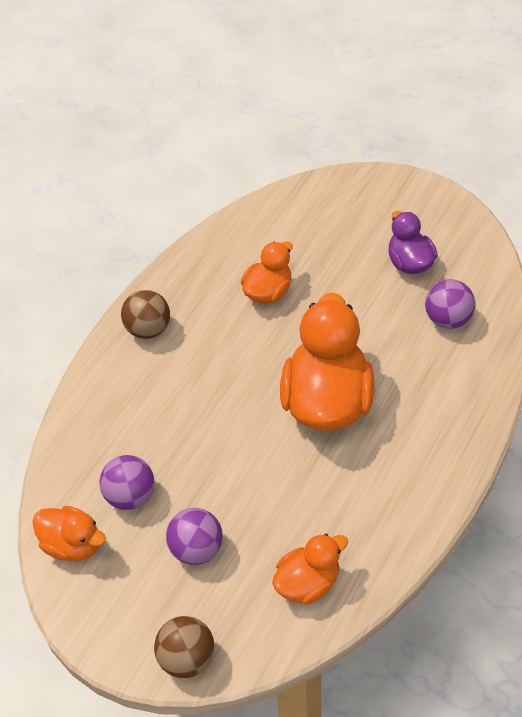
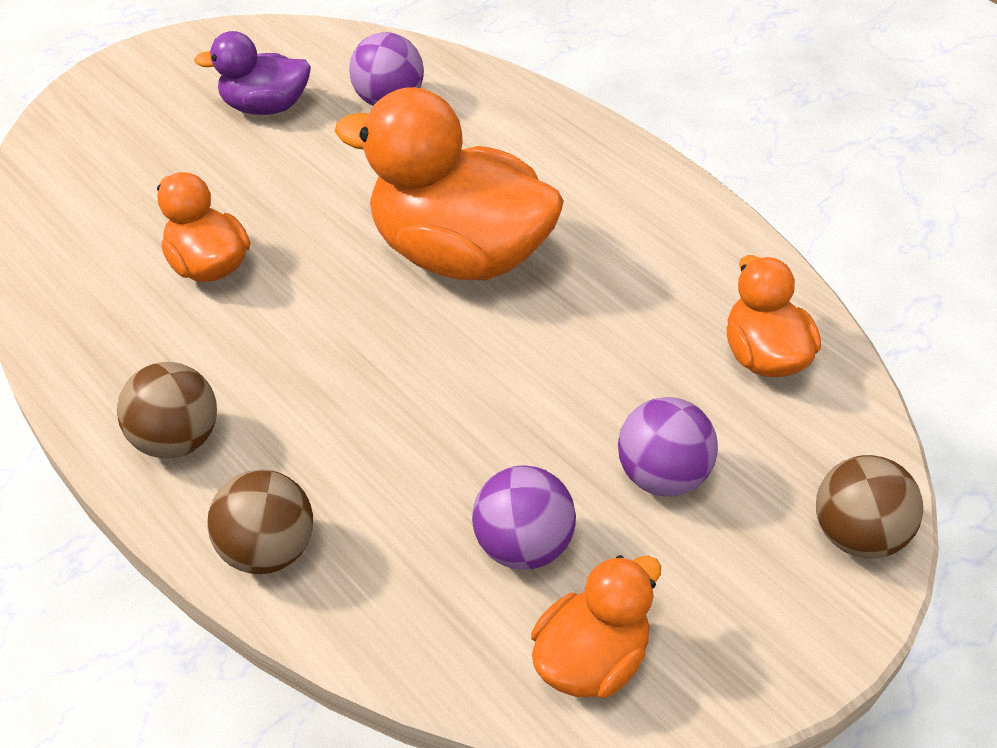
camera: 75 degrees left, 5 degrees down
(97, 390) = (268, 550): none -> brown ball

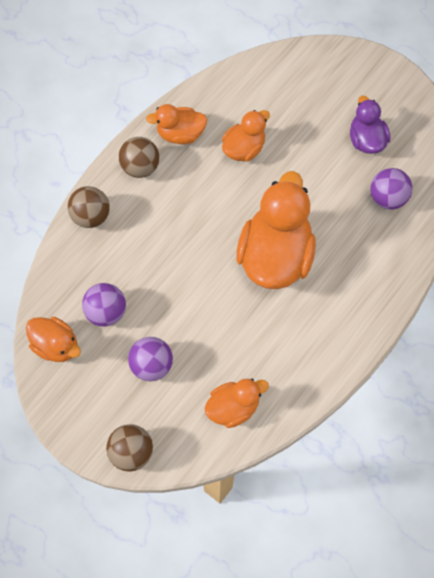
camera: 80 degrees right, 20 degrees up
(126, 359) = (180, 134): none -> orange duck

